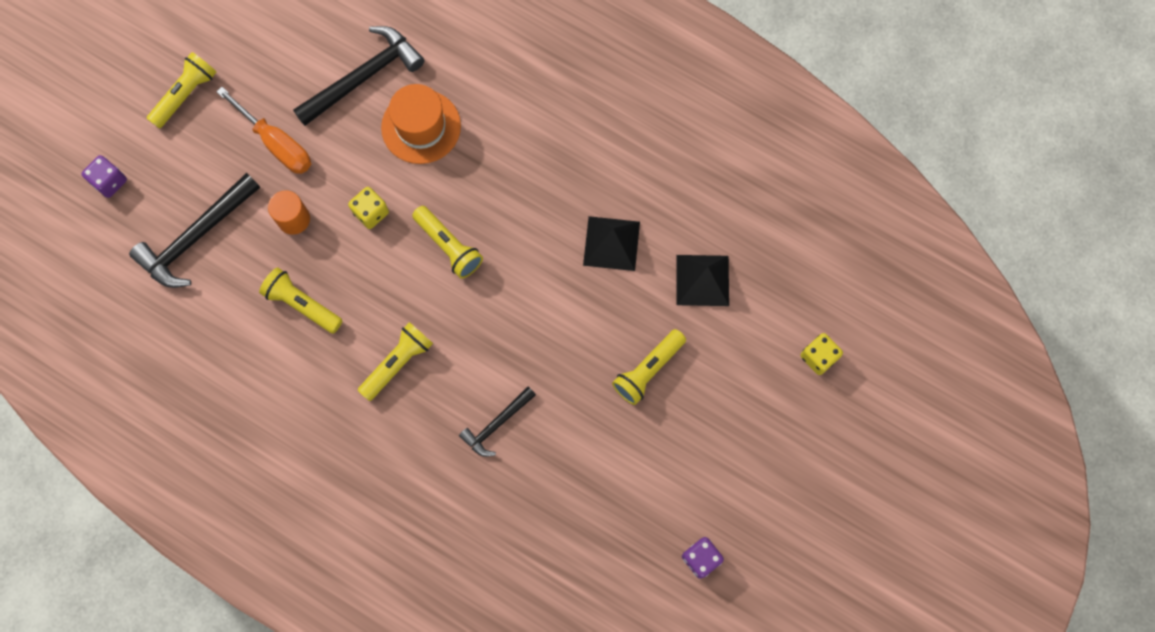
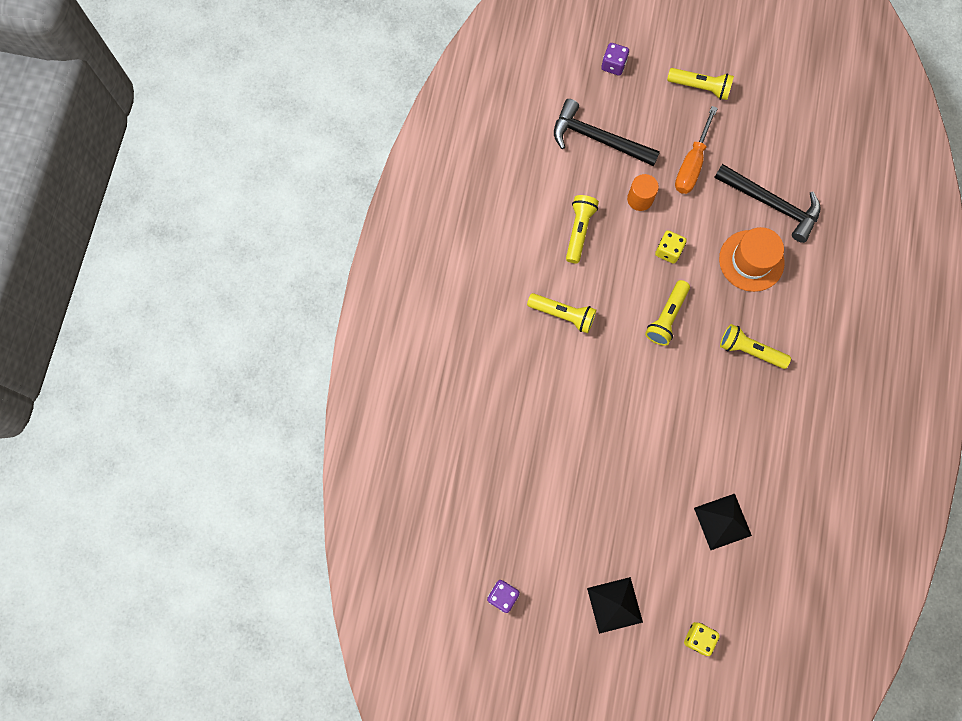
camera: 70 degrees right, 0 degrees up
(496, 424) = (545, 404): black hammer -> none
(611, 243) = (722, 439): black pyramid -> black pyramid (615, 605)
(648, 370) = (632, 503): yellow flashlight -> yellow flashlight (749, 350)

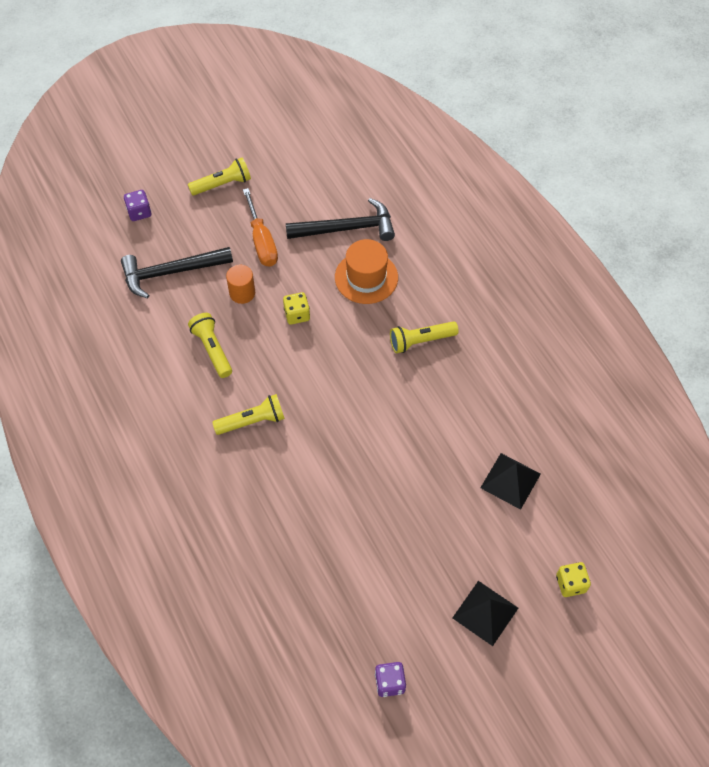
camera: 40 degrees left, 15 degrees down
(666, 317) = (337, 363): yellow flashlight -> none

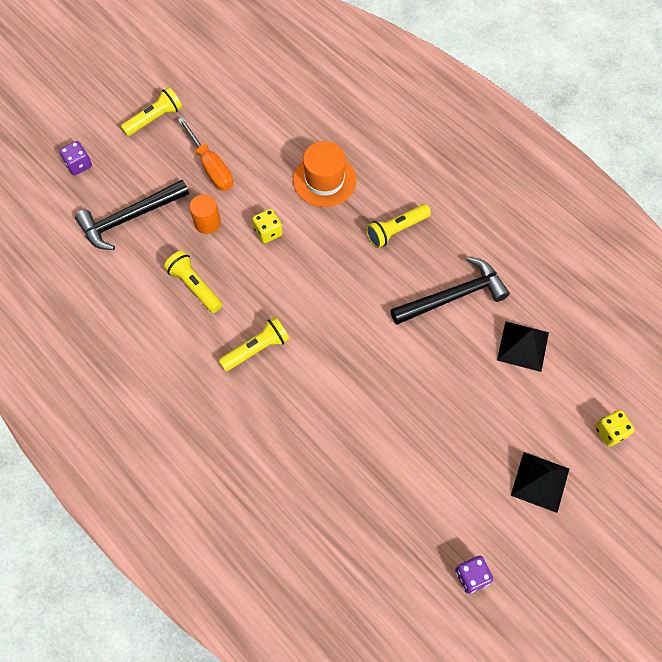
camera: 15 degrees left, 5 degrees up
(347, 228) = (291, 136): black hammer -> black hammer (453, 296)

